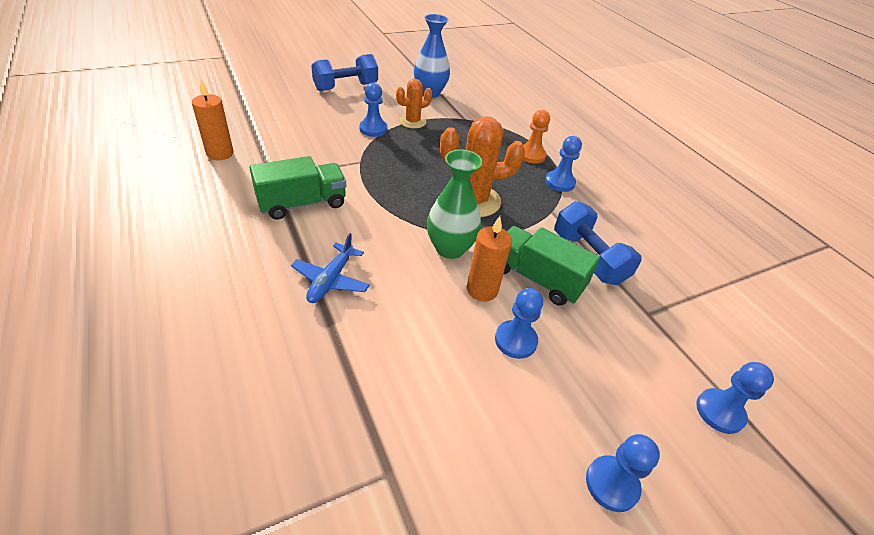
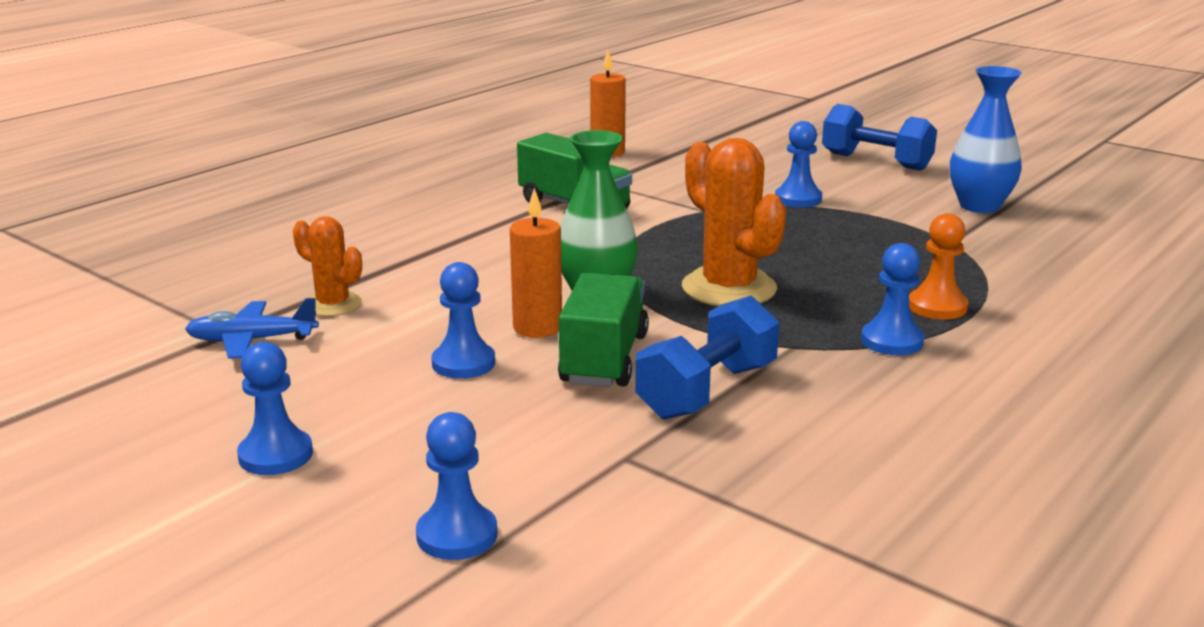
camera: 70 degrees right, 20 degrees down
(331, 280) = (461, 249): blue plane -> blue plane (252, 340)
(412, 122) = (866, 214): orange cactus -> orange cactus (333, 305)

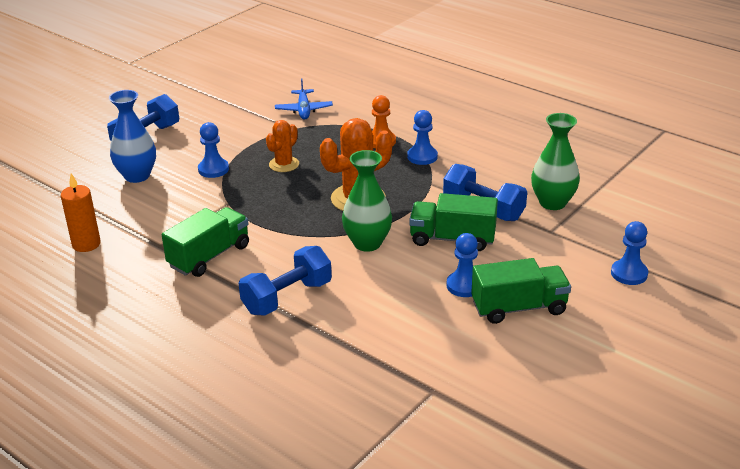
camera: 90 degrees left, 10 degrees up
(252, 340) = (444, 375): blue plane -> blue plane (303, 110)
(275, 455) = (579, 339): blue pawn -> none
(333, 305) = (386, 348): orange cactus -> orange cactus (284, 164)
(386, 406) = (518, 308): none -> green truck
(470, 248) = (287, 297): none -> blue dumbbell
(537, 328) = (415, 262): orange candle -> none
(738, 468) = (552, 203): none -> green vase
(979, 206) = (238, 114): blue vase -> blue vase (137, 176)

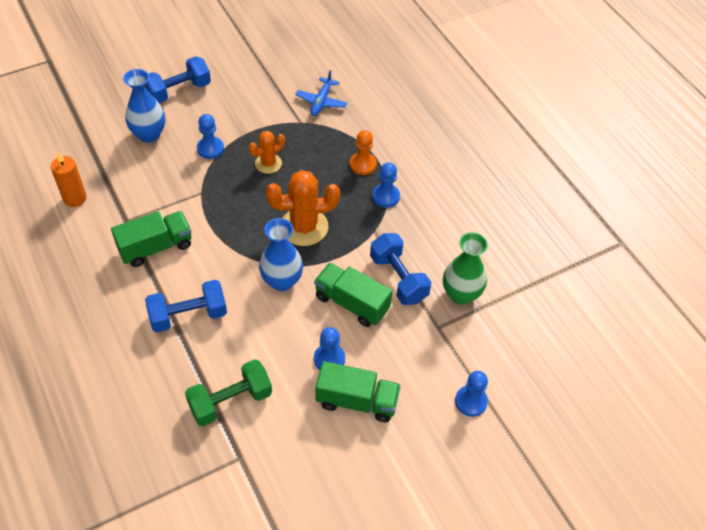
camera: 20 degrees right, 20 degrees up
(367, 243) = (282, 281): green vase -> blue vase
(387, 349) = (230, 401): none -> green dumbbell

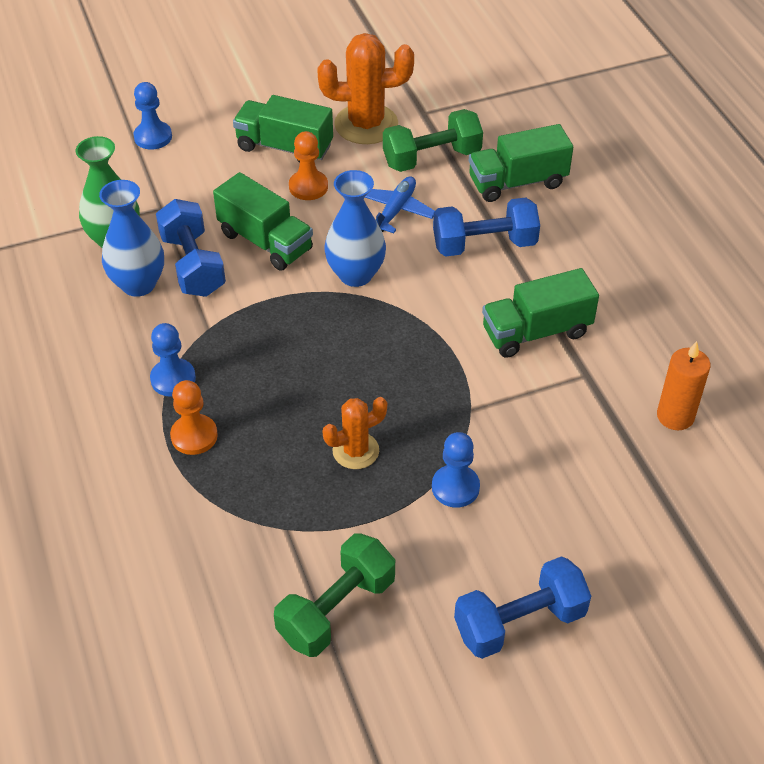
camera: 170 degrees left, 5 degrees down
(149, 134) = (568, 525): blue vase -> blue vase (138, 284)
(158, 381) = (517, 182): none -> green truck
(269, 90) = (336, 610): none -> green dumbbell
(304, 227) = (312, 343): orange cactus -> orange cactus (366, 124)
(321, 102) = (238, 572): blue plane -> blue plane (395, 210)
(329, 359) = (308, 187): blue pawn -> orange pawn

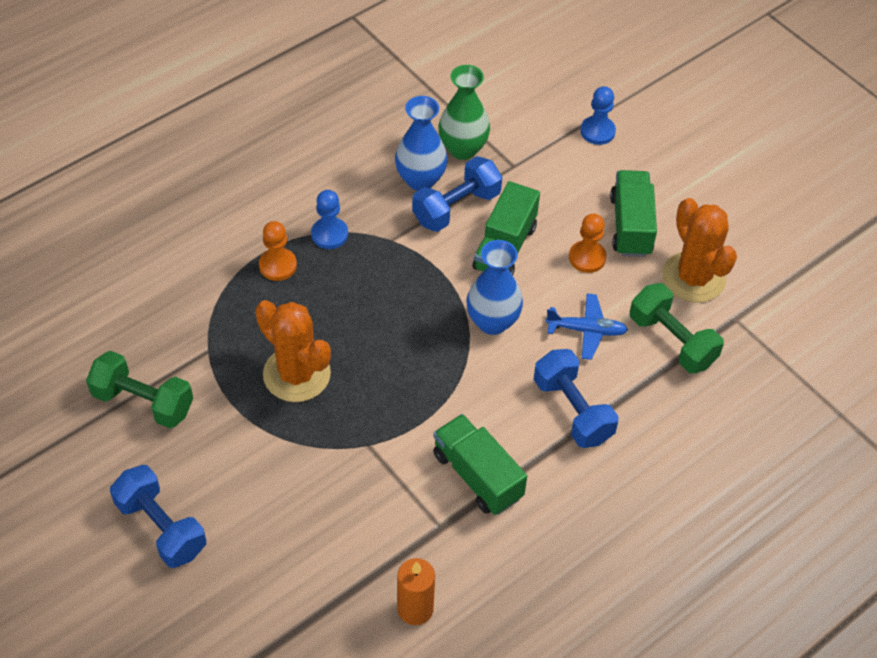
camera: 70 degrees right, 5 degrees up
(355, 451) = (297, 374): orange cactus -> orange cactus, size x1.71
(455, 487) = (281, 453): blue pawn -> none
(517, 182) = (672, 419): green truck -> none

